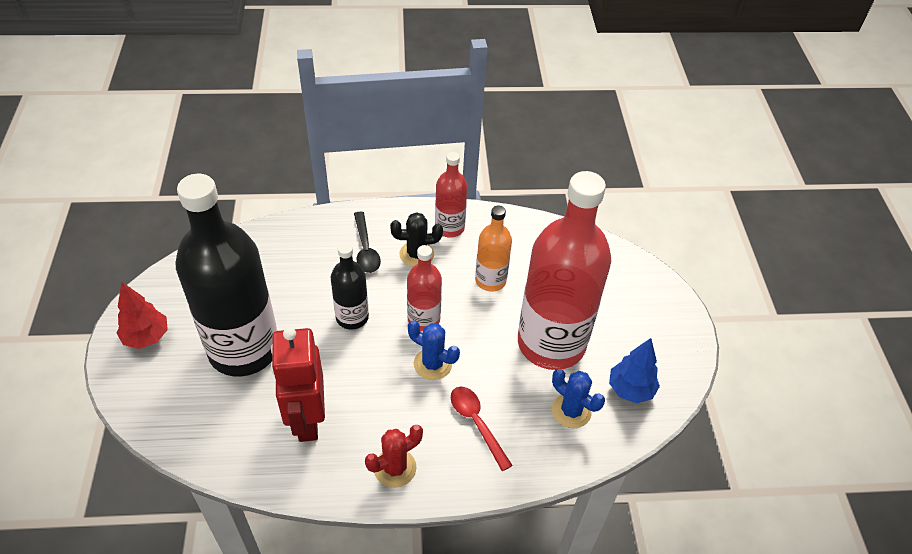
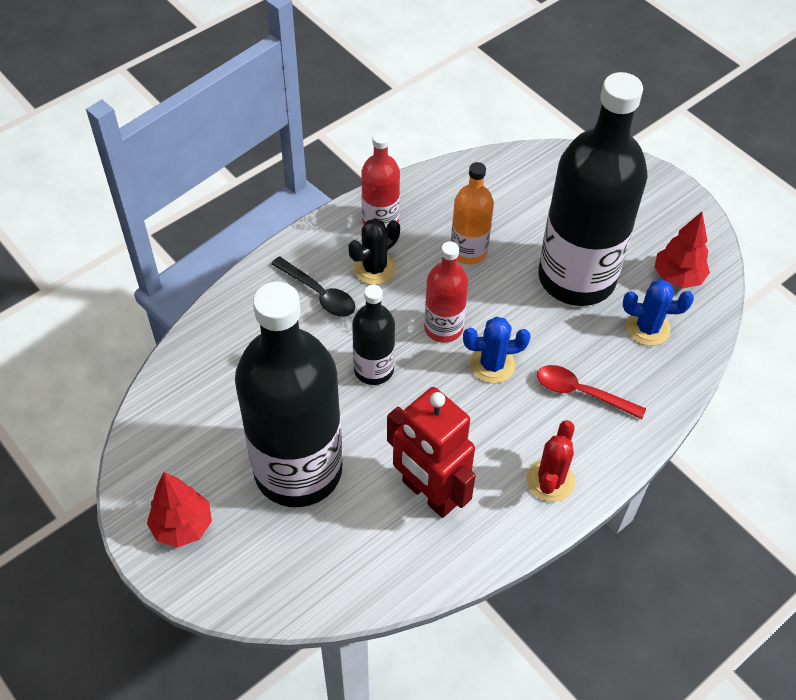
camera: 35 degrees left, 5 degrees up
(551, 343) = (576, 278): red bottle -> black bottle
(630, 389) = (677, 277): blue tree -> red tree

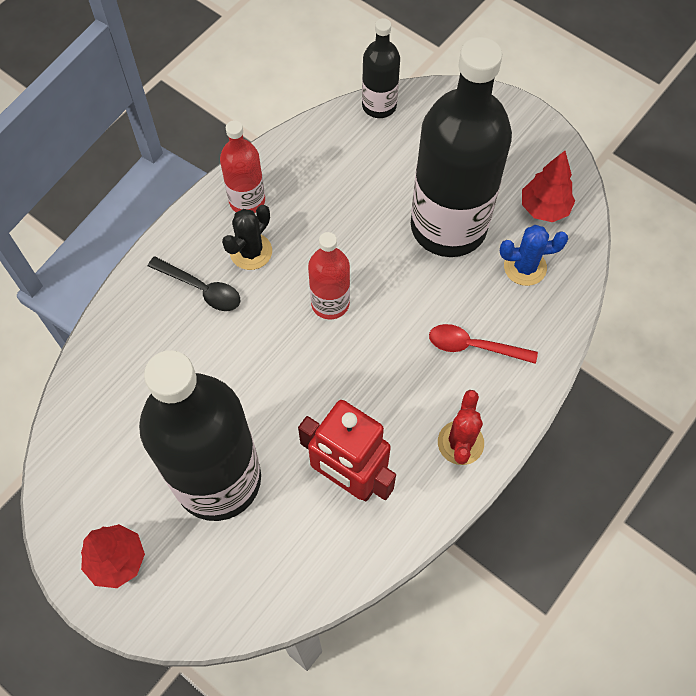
camera: 10 degrees left, 10 degrees up
(374, 369) = (271, 360): black bottle -> black bottle (379, 105)
(468, 251) = (339, 217): orange bottle -> none
(492, 364) = (384, 333): blue cactus -> none

